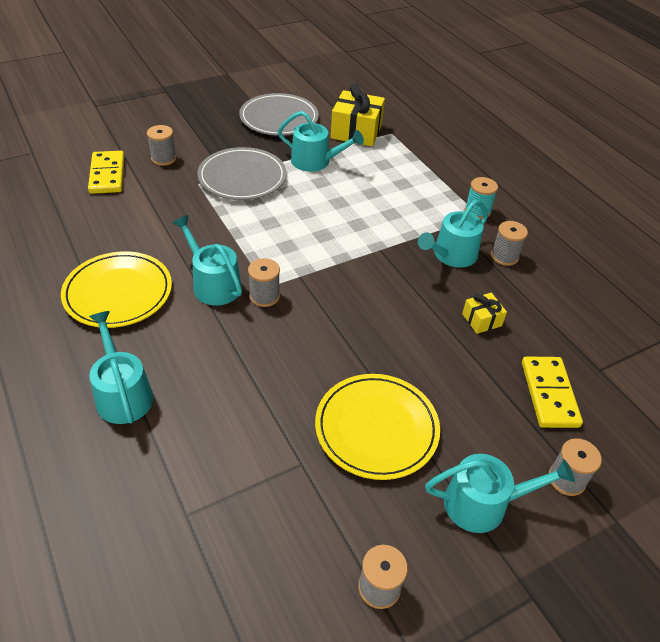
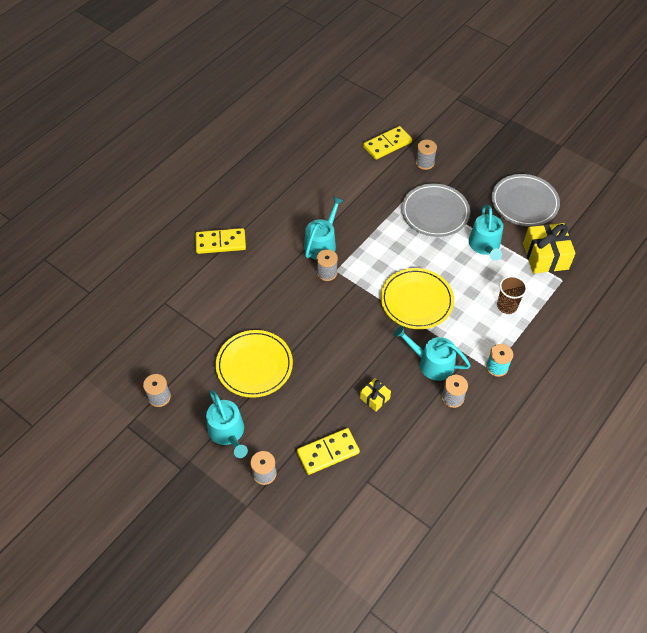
camera: 70 degrees right, 10 degrees up
(118, 293) = (289, 204): yellow plate -> yellow plate (416, 300)
(122, 394) = (220, 242): turquoise watering can -> yellow domino
(403, 176) = (507, 306): none -> brown cup

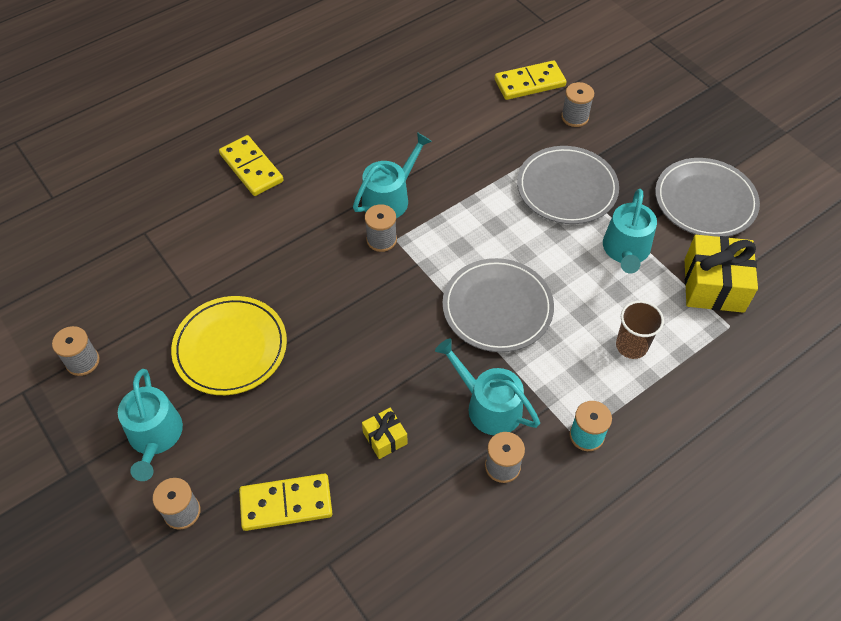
camera: 15 degrees right, 0 degrees up
(220, 242) = (251, 168): yellow domino -> yellow domino turned 45 degrees clockwise
(416, 300) = (497, 308): yellow plate -> grey plate

